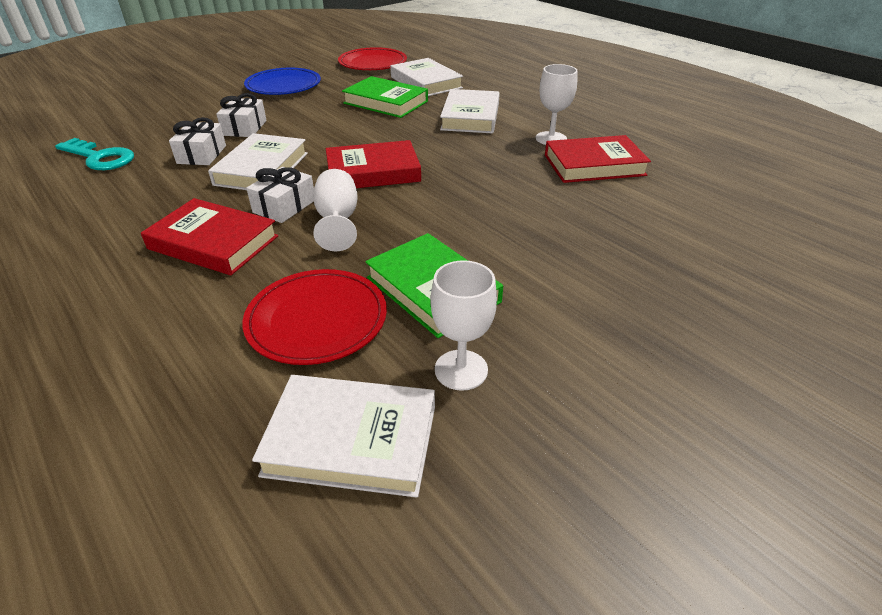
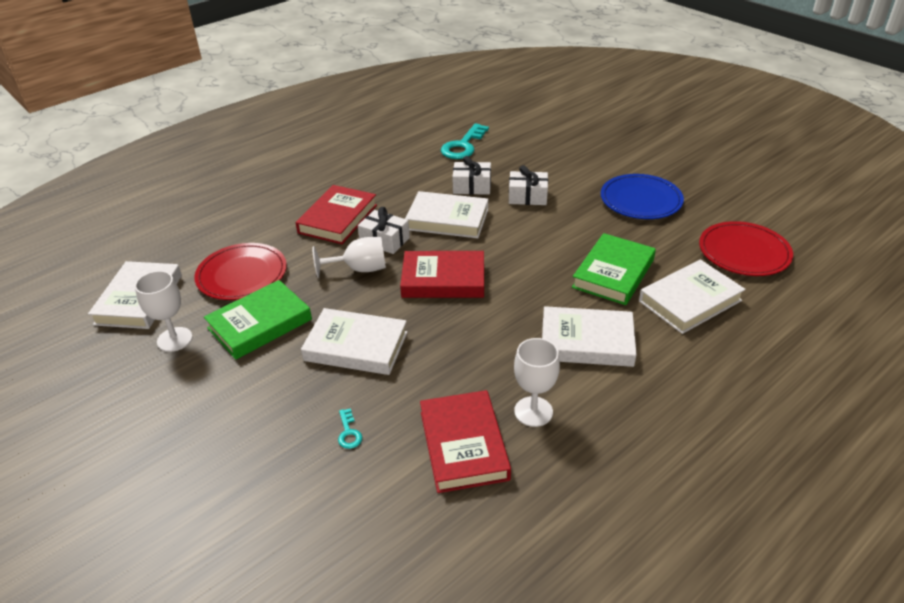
camera: 90 degrees right, 0 degrees up
(373, 172) = (443, 279): red book -> red book turned 75 degrees counterclockwise
(476, 218) = (356, 346): none -> white book
(597, 217) = (349, 432): none -> turquoise key

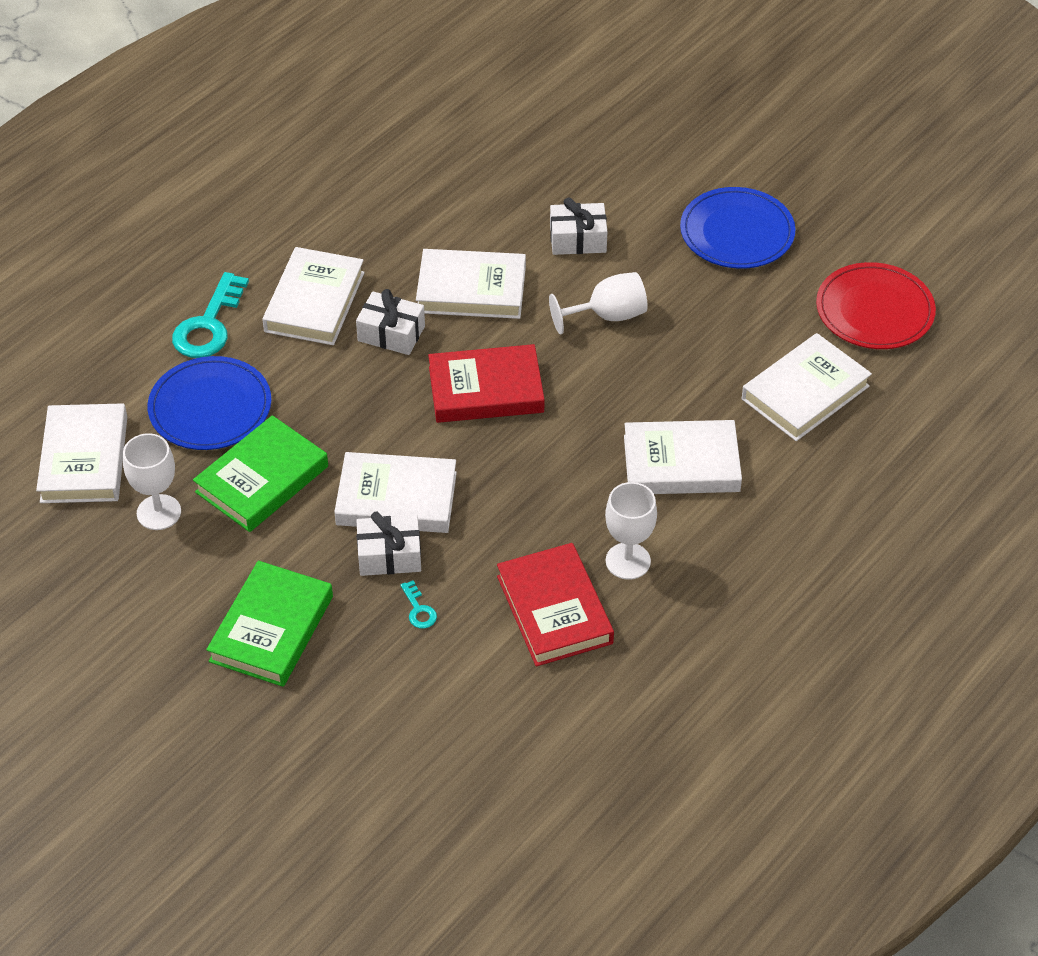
camera: 10 degrees left, 10 degrees up
(242, 275) = (210, 407): red plate -> blue plate
(338, 219) = (314, 302): red book -> white book
(360, 269) = (369, 384): white goblet -> white goblet (608, 316)
(463, 146) = (467, 147): turquoise key -> turquoise key (209, 325)
(472, 186) = (495, 227): white gift -> white gift (389, 555)
(613, 273) = (706, 360): green book -> green book (271, 629)

